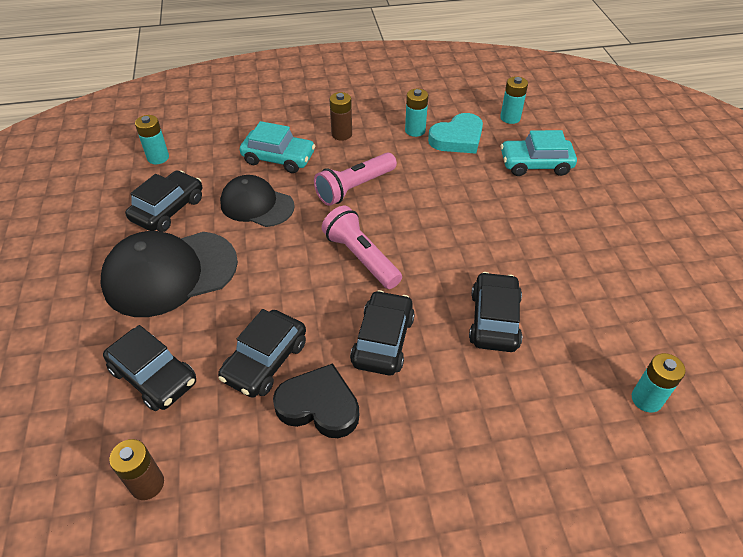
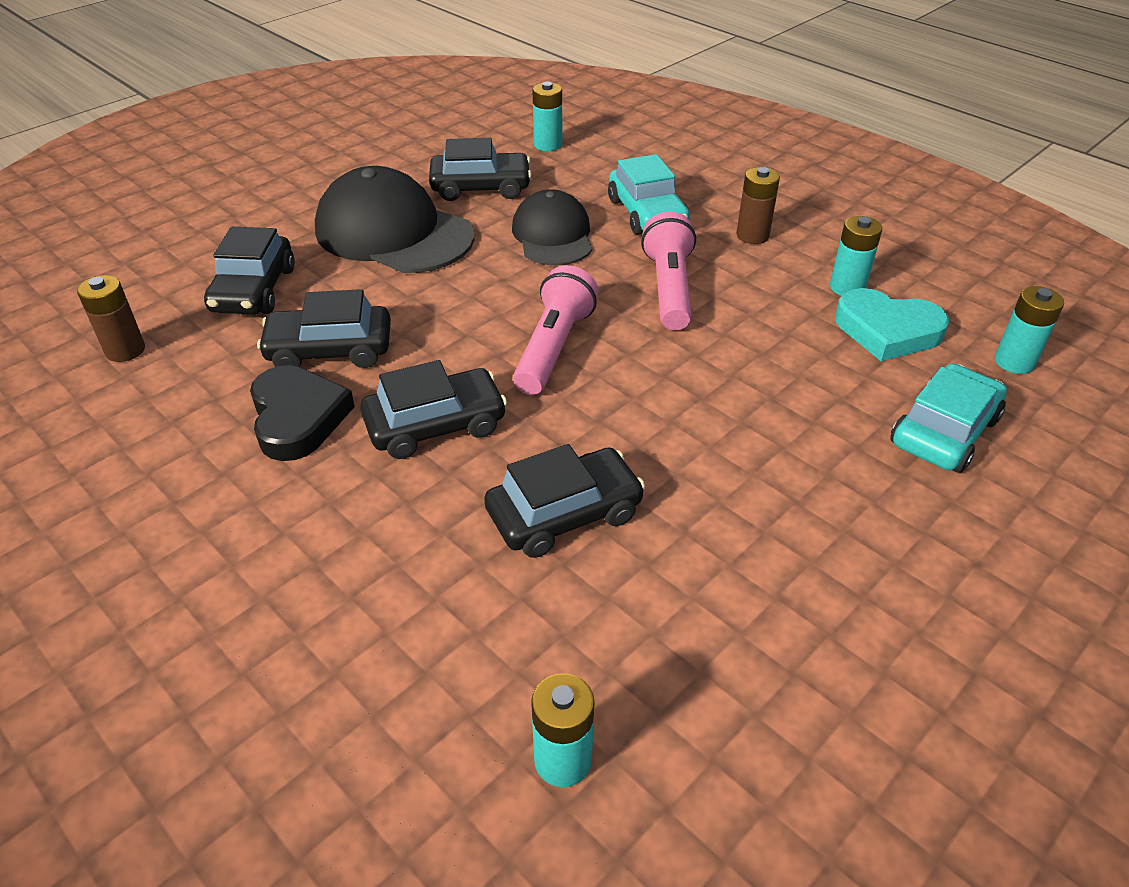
camera: 55 degrees right, 5 degrees down
(355, 187) = (669, 289): pink flashlight -> pink flashlight turned 75 degrees clockwise
(535, 164) = (943, 431): turquoise car -> turquoise car turned 75 degrees clockwise

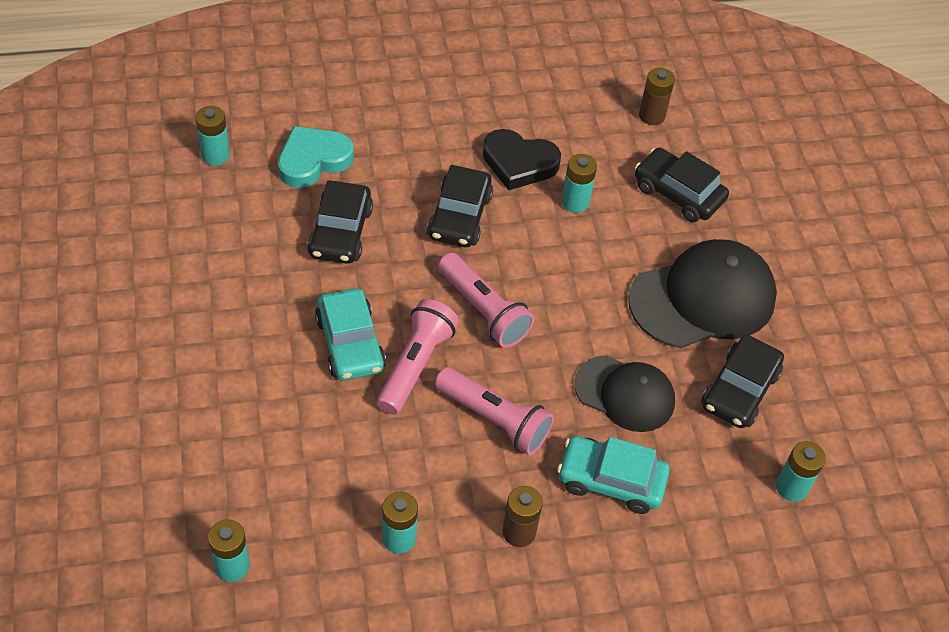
camera: 120 degrees right, 10 degrees up
(330, 350) = (575, 202): black car -> turquoise battery
(674, 360) = (415, 365): none -> pink flashlight
(887, 331) = (332, 517): turquoise heart -> turquoise heart (313, 160)
(943, 431) = (223, 456): turquoise car -> turquoise car (350, 343)

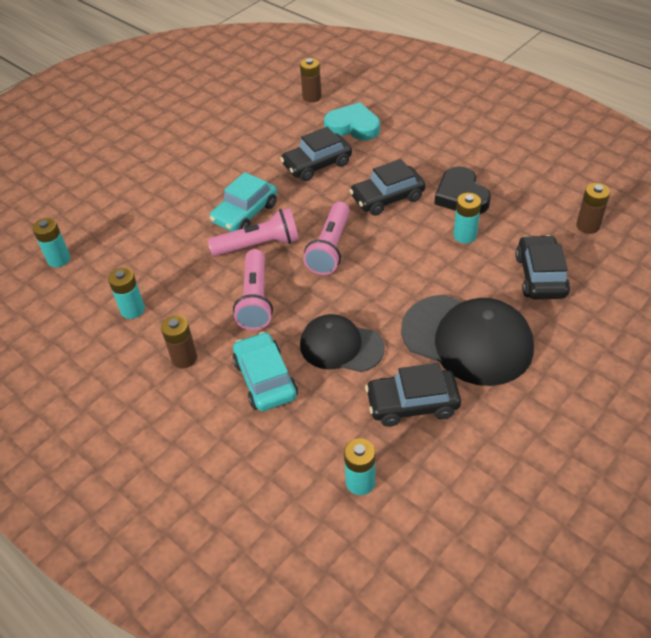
camera: 60 degrees right, 5 degrees down
(215, 155) = (312, 97): turquoise battery -> brown battery
(625, 394) = (341, 346): black cap -> black cap turned 120 degrees clockwise

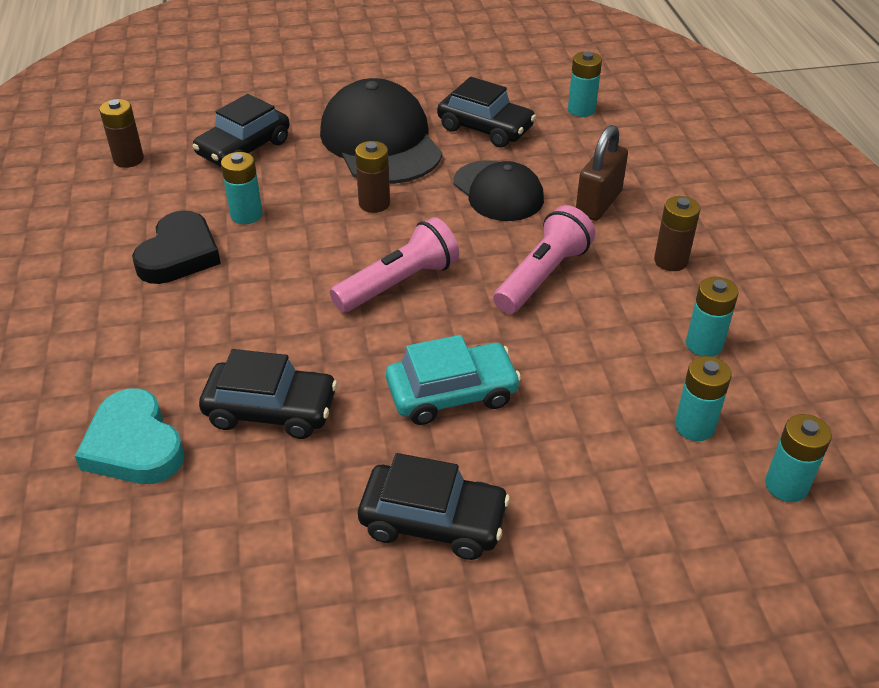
camera: 145 degrees left, 5 degrees down
(116, 262) = (694, 426): none -> turquoise battery
(258, 245) = (478, 336): pink flashlight -> none
(265, 379) = (598, 203): turquoise car -> brown padlock
(312, 97) = (97, 567): brown battery -> brown battery (374, 203)
(387, 198) = (256, 302): black car -> black car (433, 521)

